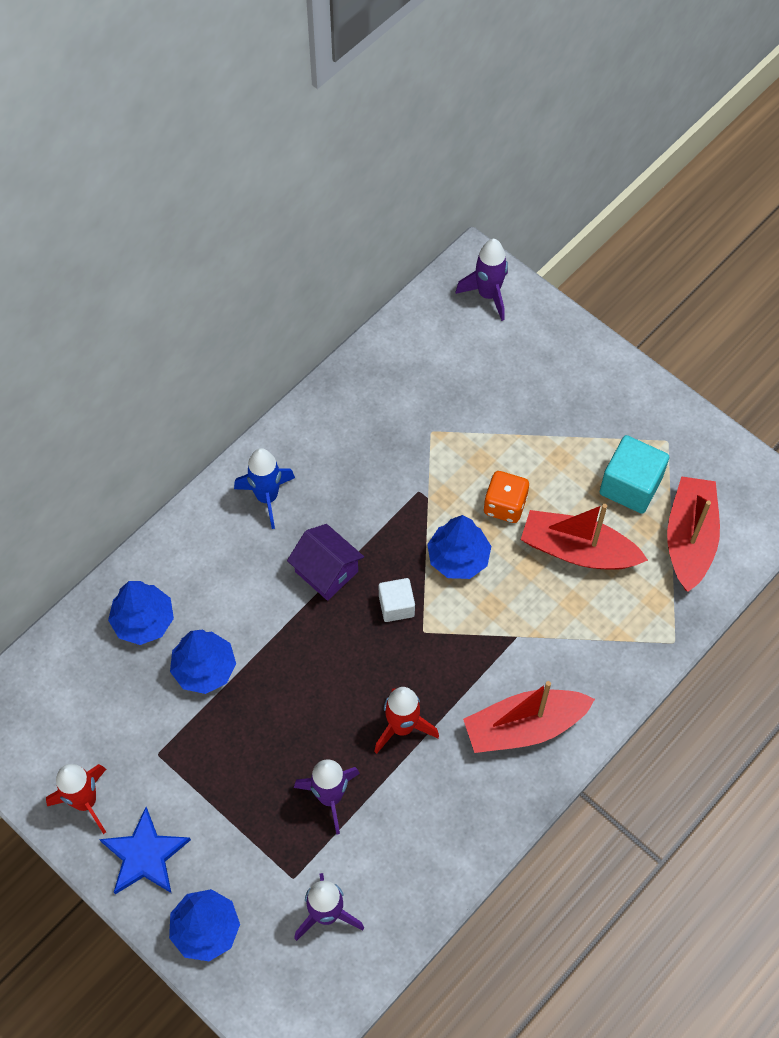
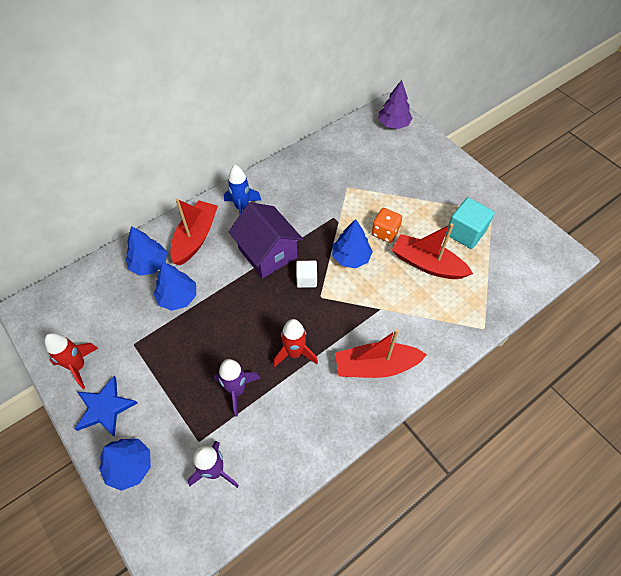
camera: 10 degrees right, 5 degrees down
(326, 571) = (267, 253): purple house -> purple house, size x1.51
(488, 295) = (393, 124): purple rocket -> purple tree
(689, 539) = (500, 268): red boat -> red boat (195, 238)

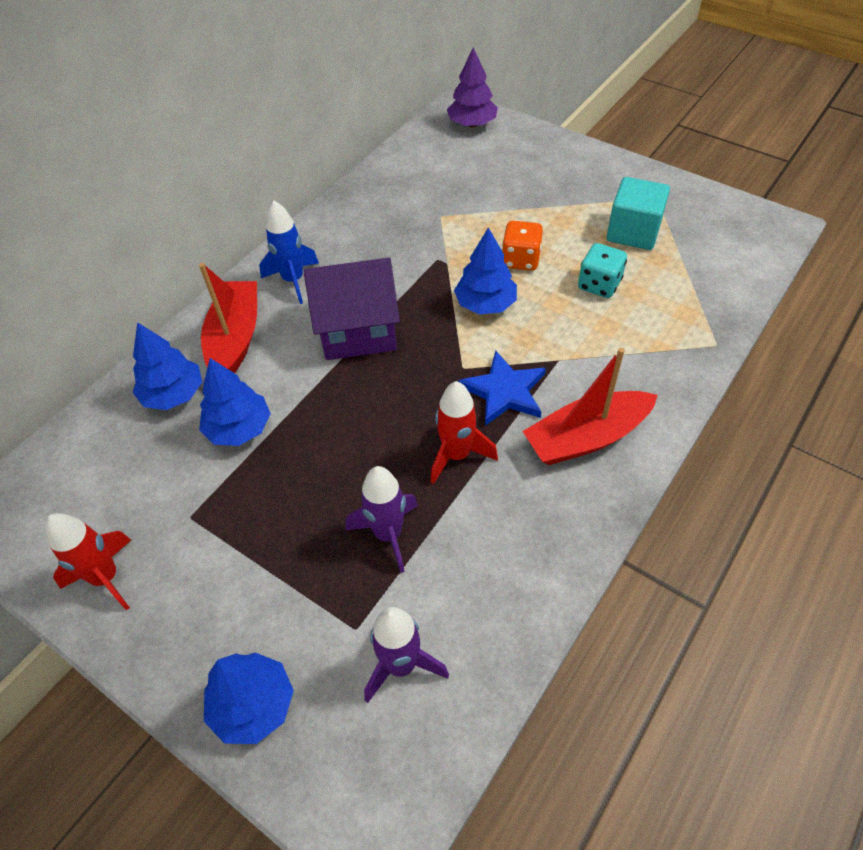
camera: 15 degrees left, 5 degrees down
(105, 408) = (176, 627): blue star -> blue star (504, 391)
(267, 253) = (357, 330): purple house -> purple house turned 45 degrees counterclockwise
(306, 279) = (432, 350): white cube -> none
(427, 264) = (599, 284): red boat -> turquoise dice

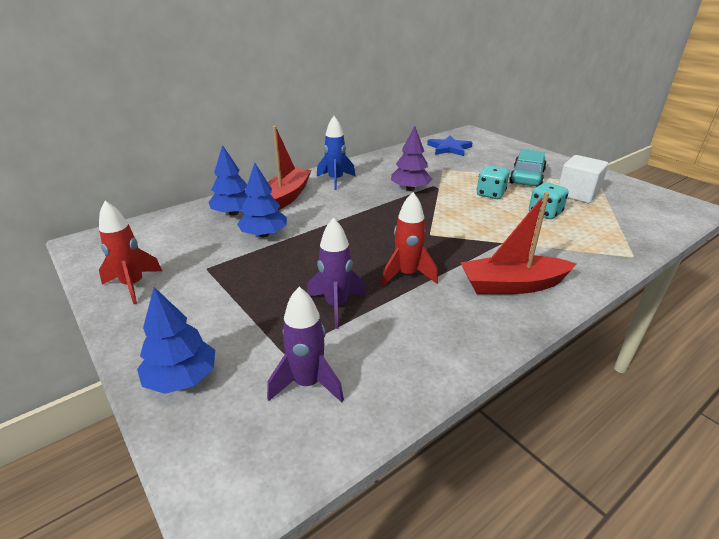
camera: 15 degrees right, 20 degrees down
(357, 330) = (365, 206): purple house -> none
(472, 124) = (478, 138): purple tree -> purple tree (410, 189)
(485, 304) = (458, 209): blue tree -> none
(504, 391) = (456, 250): blue star -> blue star (449, 148)
(520, 260) = (490, 194): orange dice -> turquoise dice
(561, 208) = (527, 177): none -> turquoise car
(633, 232) = (577, 194): turquoise cube -> white cube

